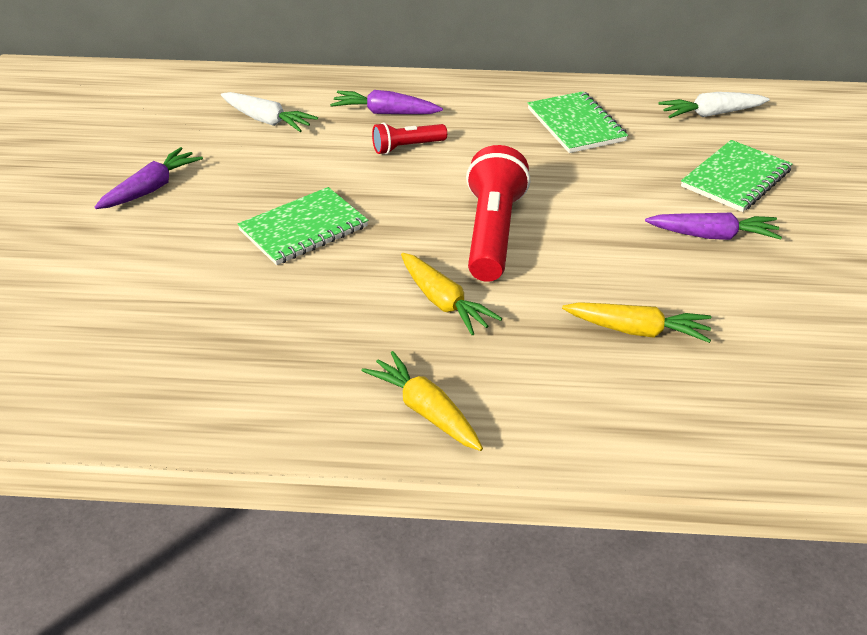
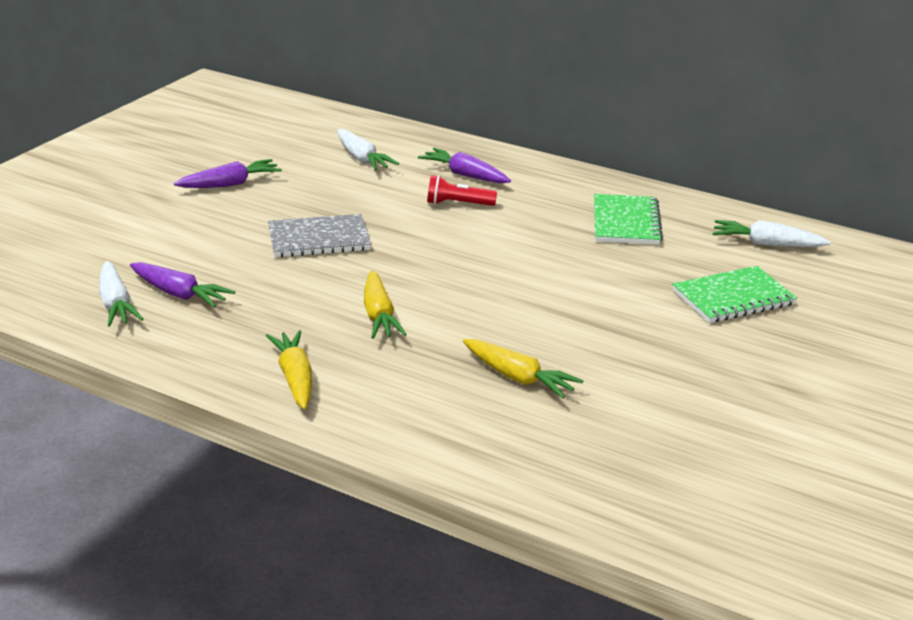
camera: 25 degrees right, 10 degrees down
(146, 383) = (116, 304): none -> white carrot
(303, 229) = (319, 239): green notebook -> grey notebook
(492, 233) = (467, 280): red flashlight -> none
(713, 236) = (661, 333): purple carrot -> purple carrot (179, 294)

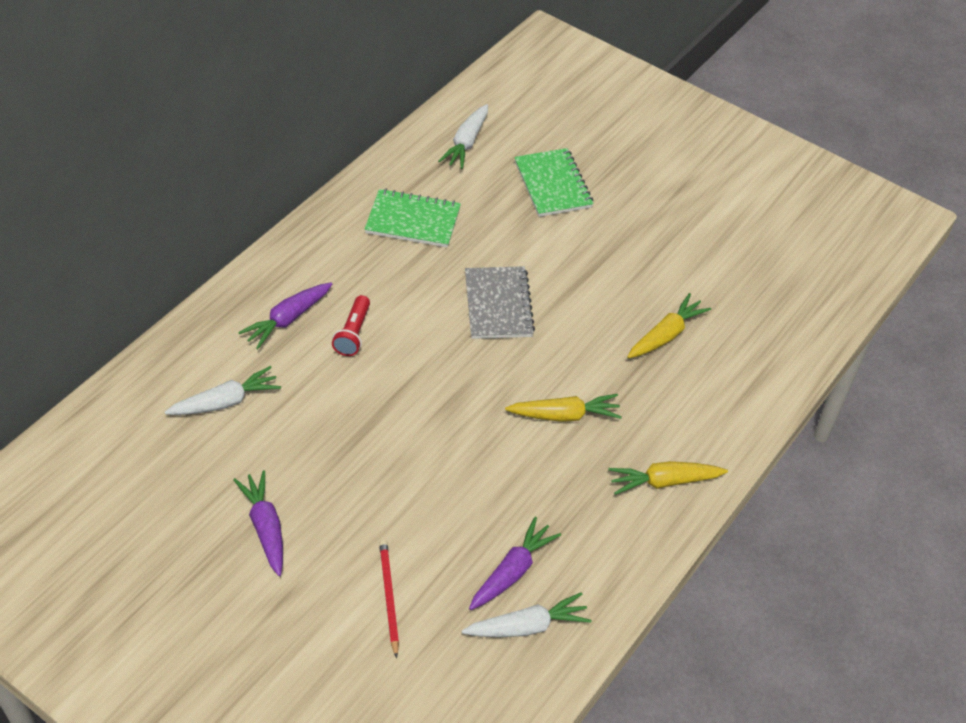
camera: 85 degrees left, 20 degrees up
(155, 238) = (389, 596): none -> red pencil
(319, 239) = (412, 451): grey notebook -> grey notebook (498, 305)

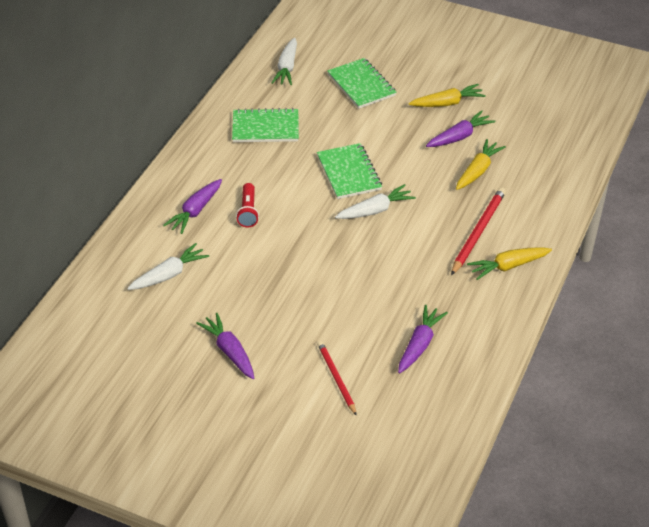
camera: 10 degrees left, 5 degrees down
(498, 305) = (349, 173): grey notebook -> green notebook
(527, 626) = (442, 377): white carrot -> white carrot (375, 210)
(564, 415) = (422, 237): yellow carrot -> yellow carrot (447, 103)
(640, 423) = (478, 232): none -> red pencil
(656, 281) = (459, 137): none -> purple carrot

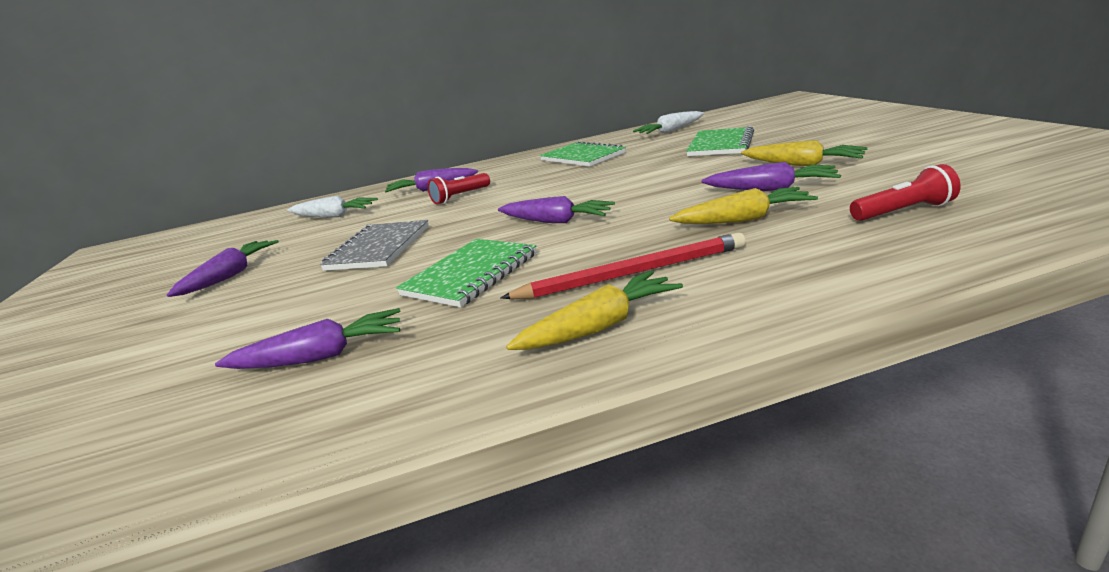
camera: 55 degrees right, 20 degrees down
(294, 281) = (379, 248): none -> grey notebook
(336, 378) = (205, 341): red pencil -> none
(349, 173) = (589, 192): green notebook -> green notebook (470, 274)
(375, 210) = (555, 221): white carrot -> purple carrot
(508, 266) = (600, 326): yellow carrot -> yellow carrot turned 120 degrees clockwise
(539, 140) = (903, 211): none -> red flashlight

